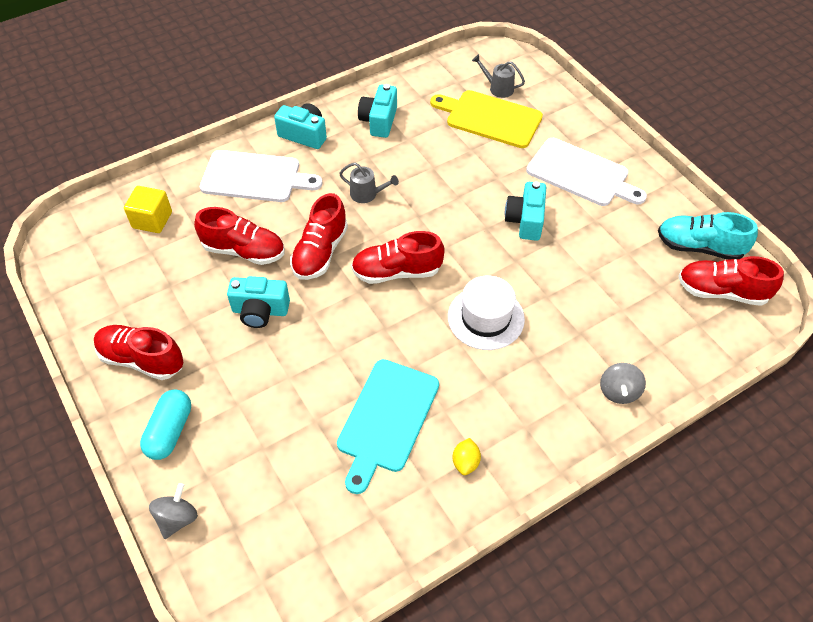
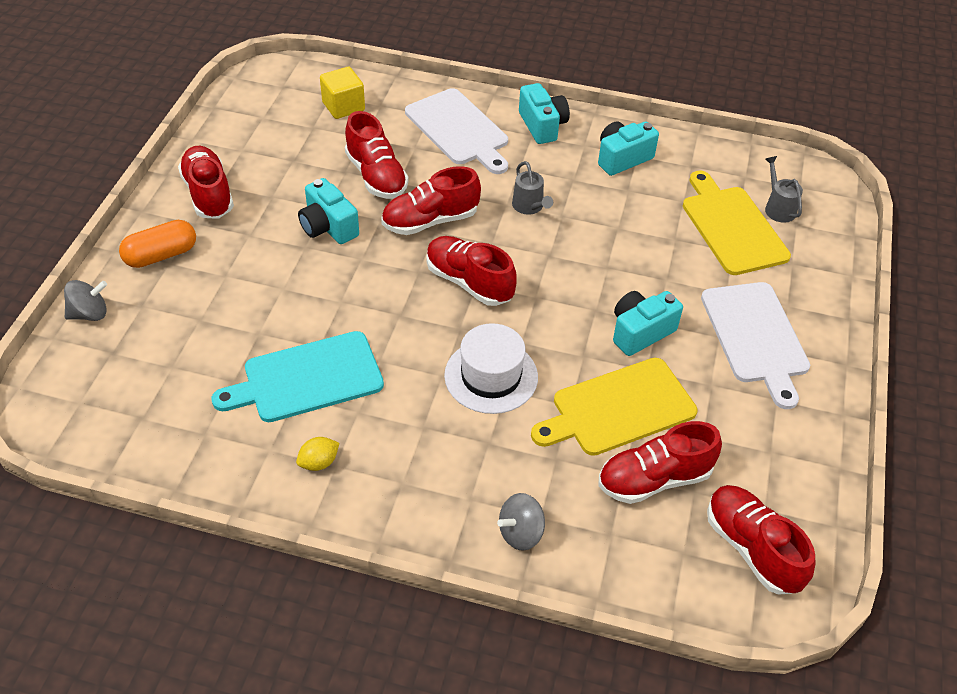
camera: 45 degrees right, 5 degrees down
(170, 431) = (161, 255): turquoise capsule -> orange capsule
(572, 275) = (618, 408): none -> yellow cutting board
(637, 298) = (654, 479): none -> red shoe
(699, 247) = (788, 493): turquoise shoe -> none

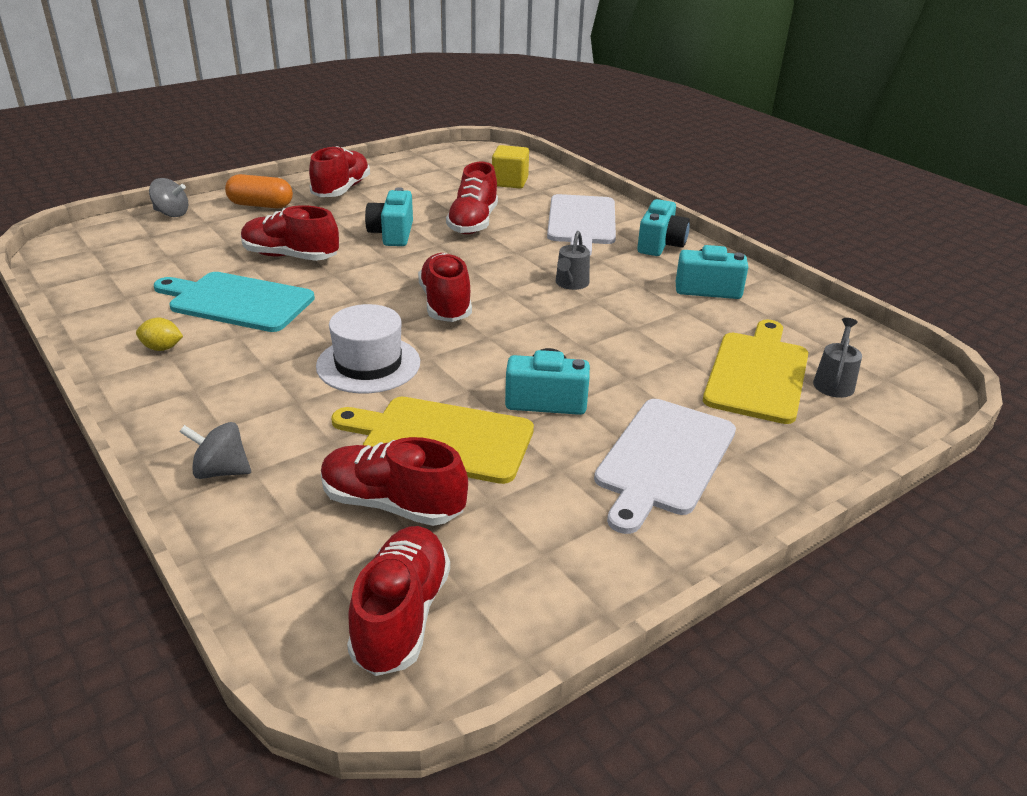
camera: 40 degrees right, 15 degrees down
(430, 221) = (473, 260): red shoe -> red shoe (290, 256)

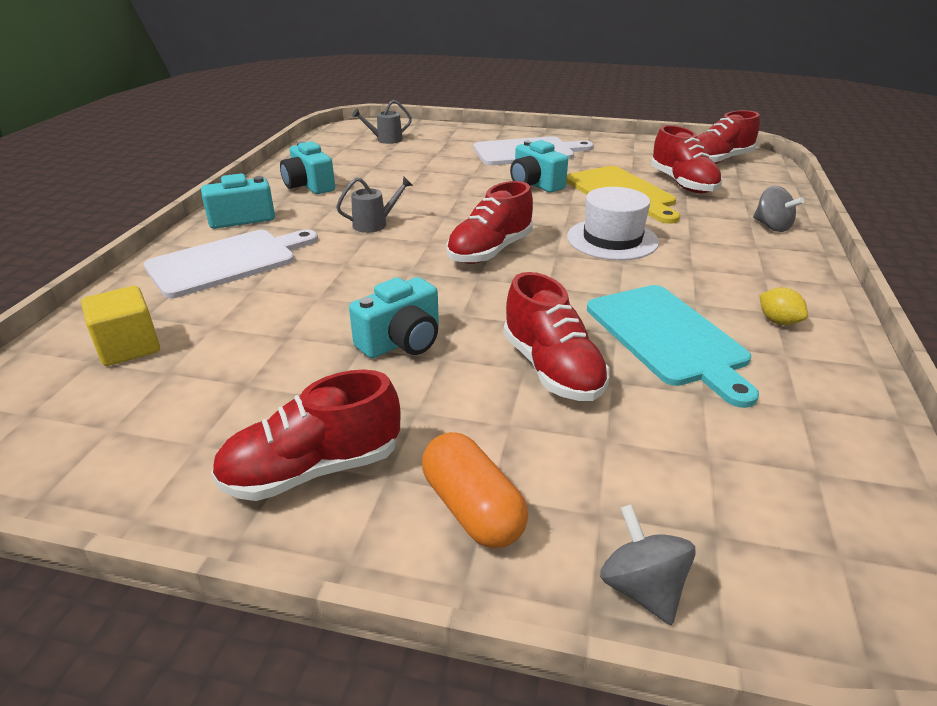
camera: 130 degrees left, 0 degrees up
(473, 223) = (303, 312): red shoe -> none
(757, 374) = (407, 153): yellow cutting board -> none

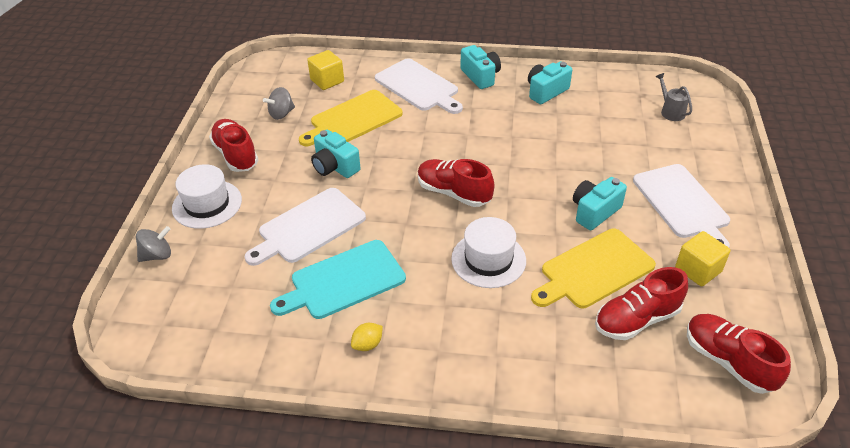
camera: 85 degrees right, 10 degrees up
(277, 321) = (353, 119): none -> yellow cutting board
(375, 224) = (486, 133): grey watering can -> none
(472, 509) = (207, 204): orange capsule -> white hat
(552, 369) = (308, 227): red shoe -> white cutting board
(615, 157) = (698, 270): none -> yellow cube
(772, 226) = (543, 376): grey spinning top -> grey spinning top (281, 114)

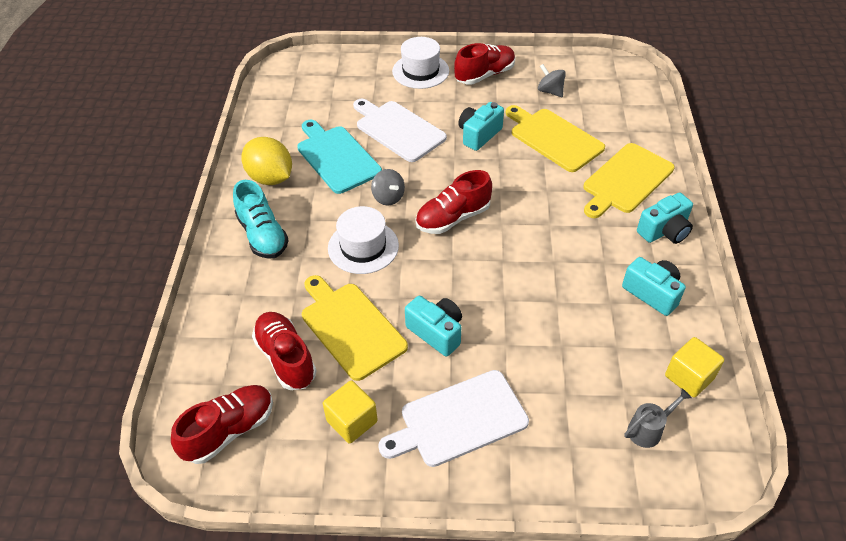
camera: 85 degrees right, 5 degrees up
(157, 255) = (362, 59): grey spinning top -> grey spinning top (388, 197)
(327, 81) = (614, 113): yellow cube -> yellow cube (689, 377)
(367, 344) = (270, 178): yellow lemon -> yellow lemon, size x2.14
(418, 86) = (626, 180): white cutting board -> yellow cutting board
(453, 193) = (453, 218): red shoe -> red shoe turned 150 degrees counterclockwise
(465, 348) = (262, 235): none -> turquoise shoe

